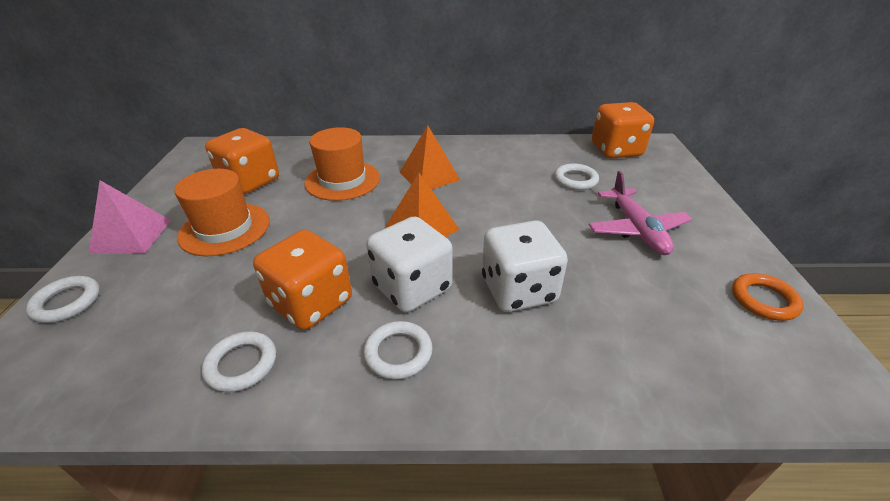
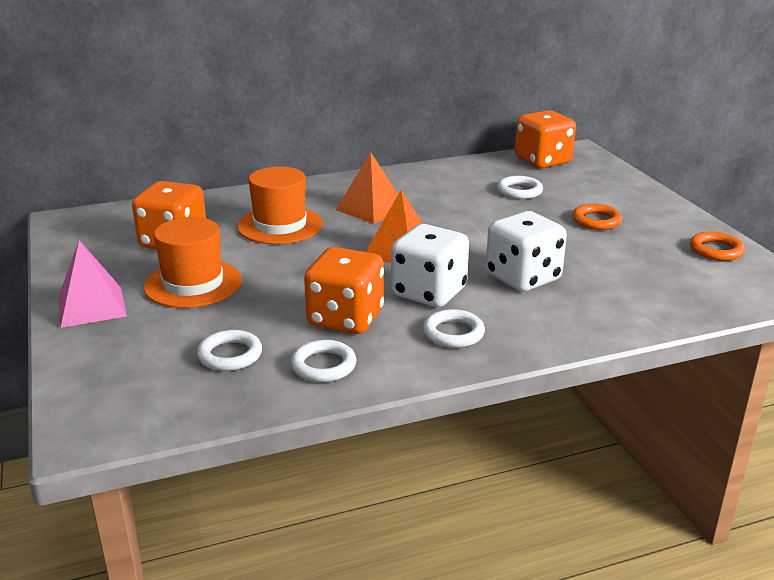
camera: 20 degrees left, 10 degrees down
(67, 302) = (92, 363): white ring -> white ring (230, 355)
(636, 229) = (596, 221): pink plane -> orange ring

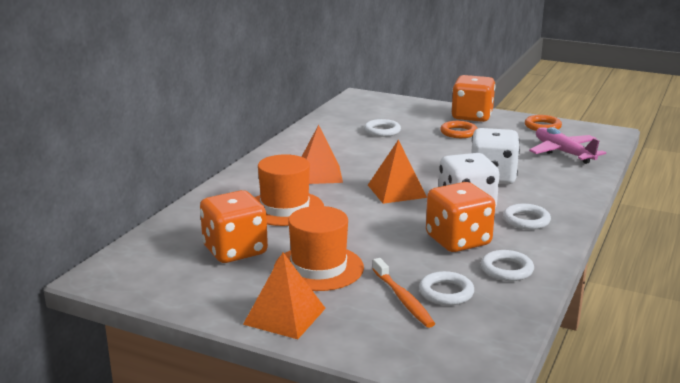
camera: 45 degrees left, 5 degrees down
(91, 306) = (285, 316): pink pyramid -> orange pyramid
(189, 341) = (403, 299): none -> orange toothbrush
(542, 161) = (354, 109): orange dice -> orange dice (472, 116)
(670, 287) = (563, 152): none -> pink plane

